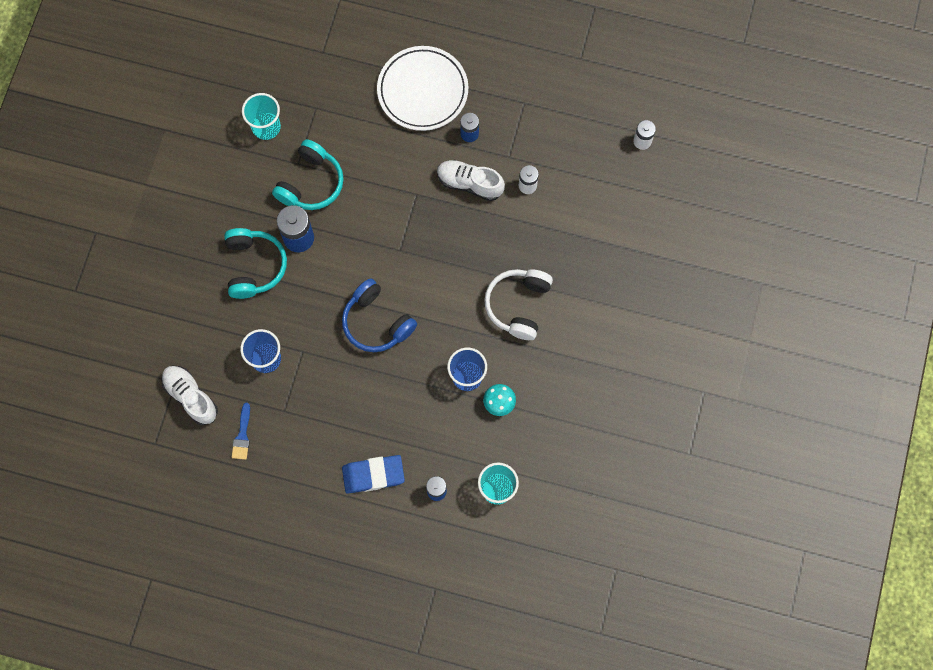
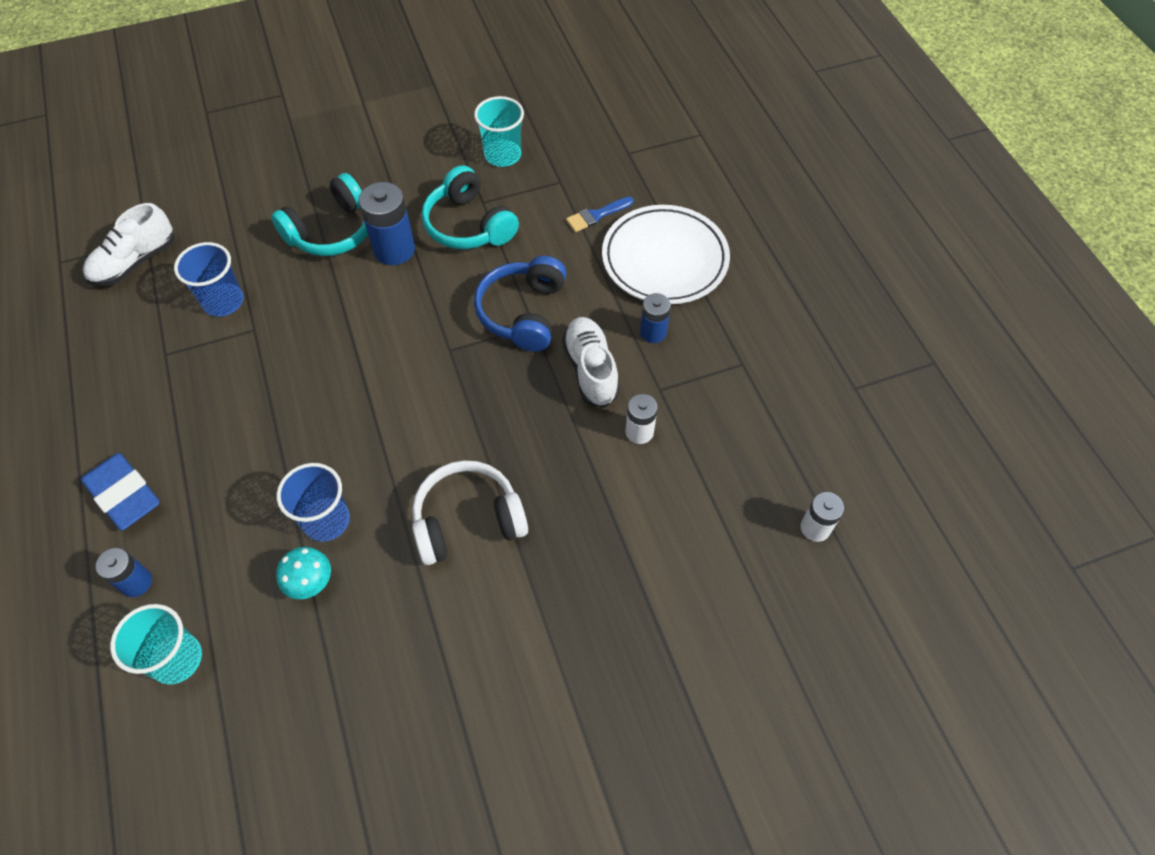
camera: 55 degrees right, 15 degrees down
(191, 397) = (135, 262): white shoe -> white shoe turned 150 degrees counterclockwise
(242, 435) = (110, 332): blue brush -> blue brush (596, 215)
(311, 183) = (468, 225): turquoise headphones -> turquoise headphones turned 60 degrees clockwise
(376, 322) = (338, 380): blue headphones -> blue headphones (523, 313)

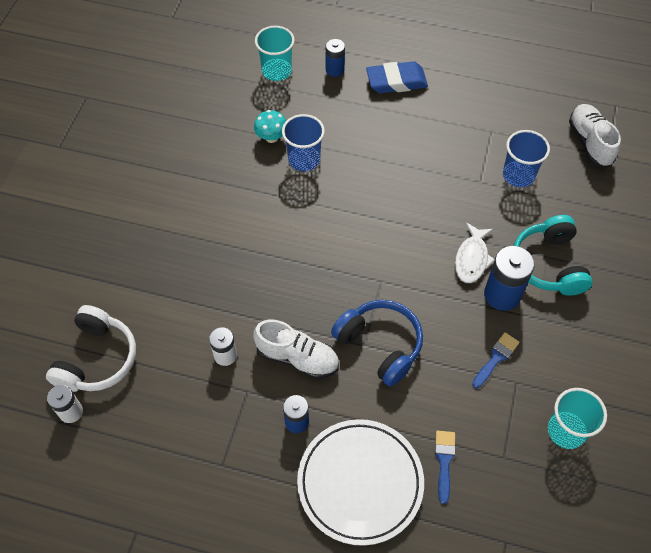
camera: 125 degrees right, 0 degrees up
(367, 290) = (472, 259): none -> white fish
(468, 225) = (496, 358): turquoise headphones -> blue brush
(468, 520) = (246, 225): white headphones -> white headphones (97, 359)

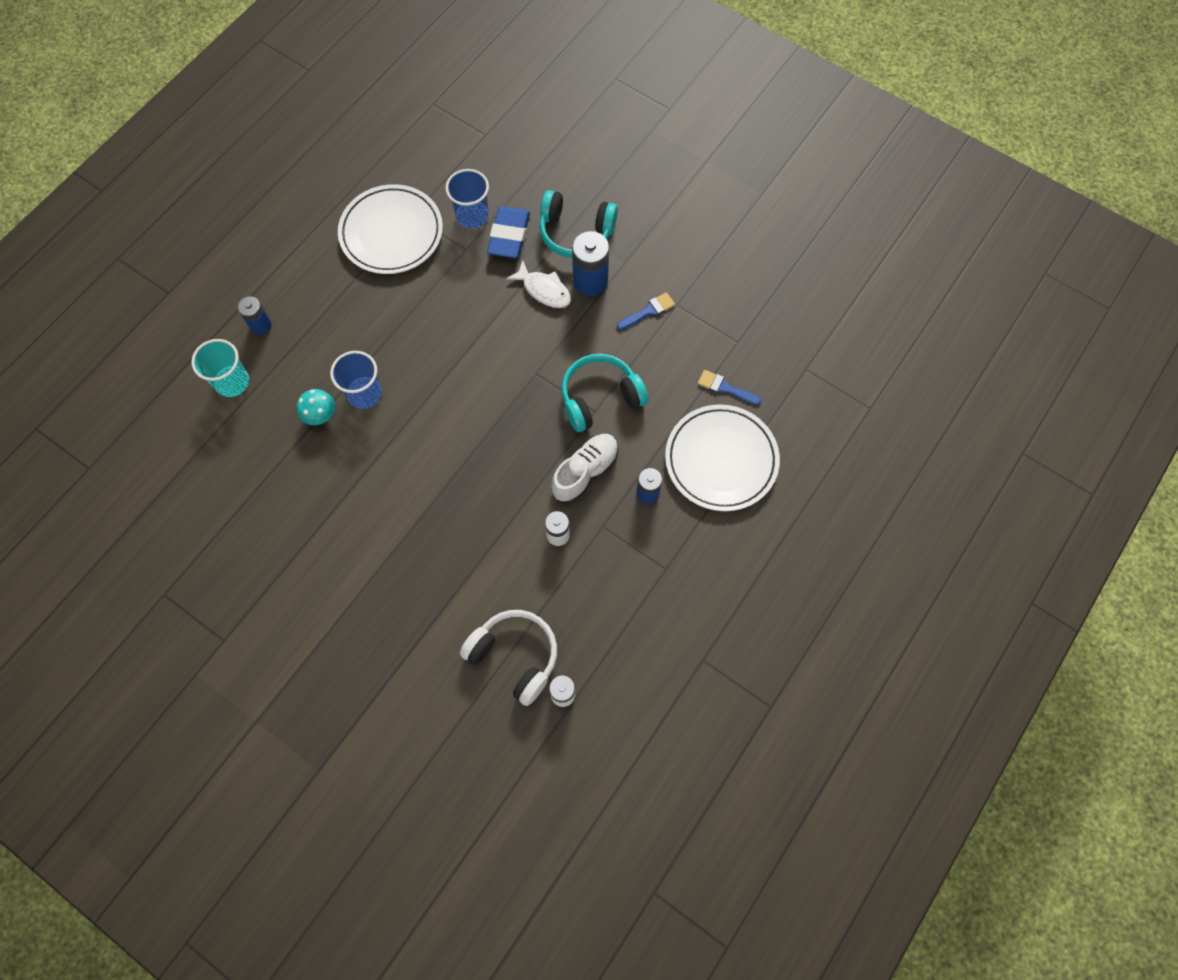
camera: 70 degrees left, 10 degrees up
(380, 345) = (600, 398): blue headphones -> turquoise headphones
(396, 81) = (307, 274): blue eraser -> blue eraser (509, 235)
(466, 123) = (391, 233): none -> white plate
(496, 358) = (648, 311): blue brush -> blue brush turned 90 degrees clockwise
(566, 431) = (731, 287): turquoise cup -> none
(590, 142) = (463, 143): white shoe -> none

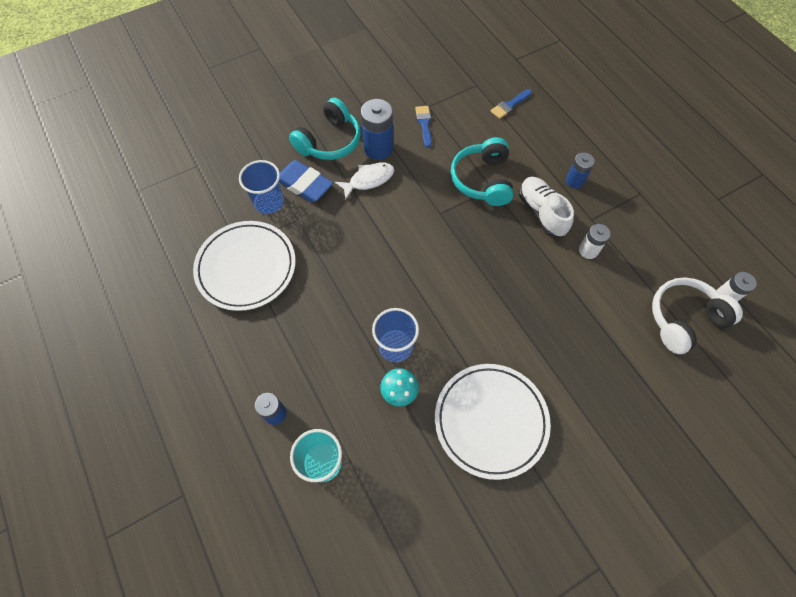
camera: 65 degrees left, 5 degrees down
(721, 460) = (565, 129): white plate -> white plate (490, 421)

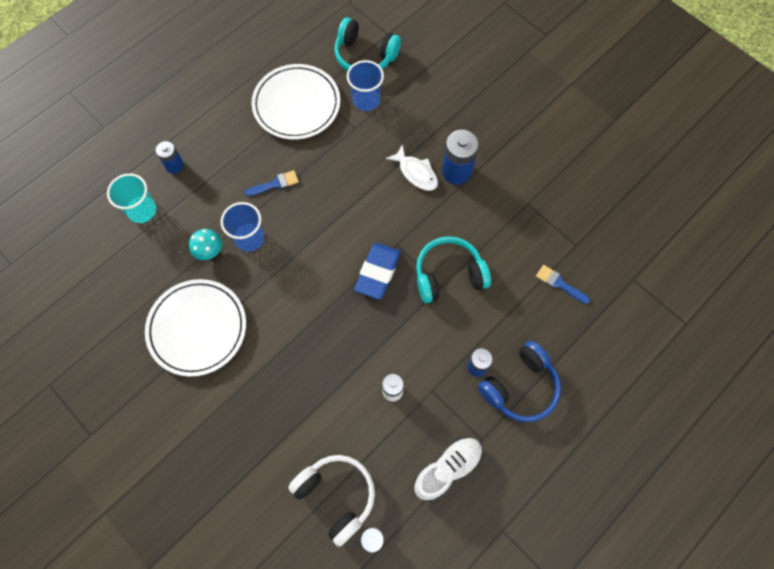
camera: 75 degrees right, 5 degrees up
(304, 184) = (394, 122): blue eraser -> blue eraser (377, 272)
(329, 141) = (451, 128): turquoise headphones -> turquoise headphones (365, 56)
(424, 124) = (502, 205): blue brush -> blue brush (275, 184)
(541, 213) = (425, 338): white shoe -> white shoe (447, 469)
(597, 155) = (520, 387): none -> blue headphones

